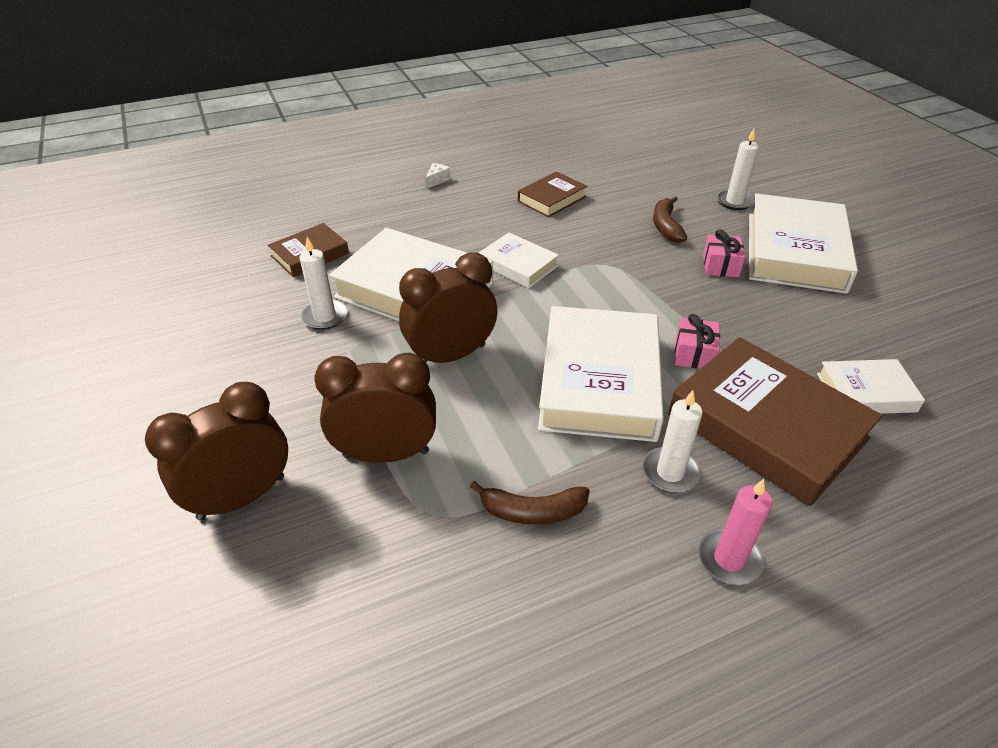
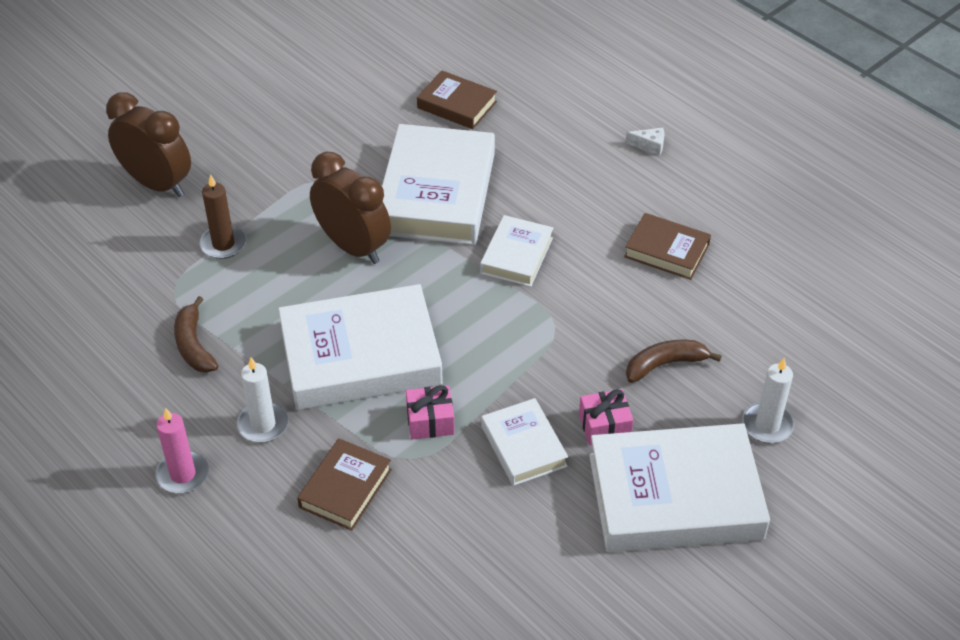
camera: 70 degrees right, 5 degrees up
(324, 317) = (370, 149): white candle -> none
(386, 454) = (223, 244): brown clock -> brown candle
(766, 427) = (345, 488): brown book -> brown book, size x0.52
(866, 392) = (427, 569): white book -> white book (523, 446)

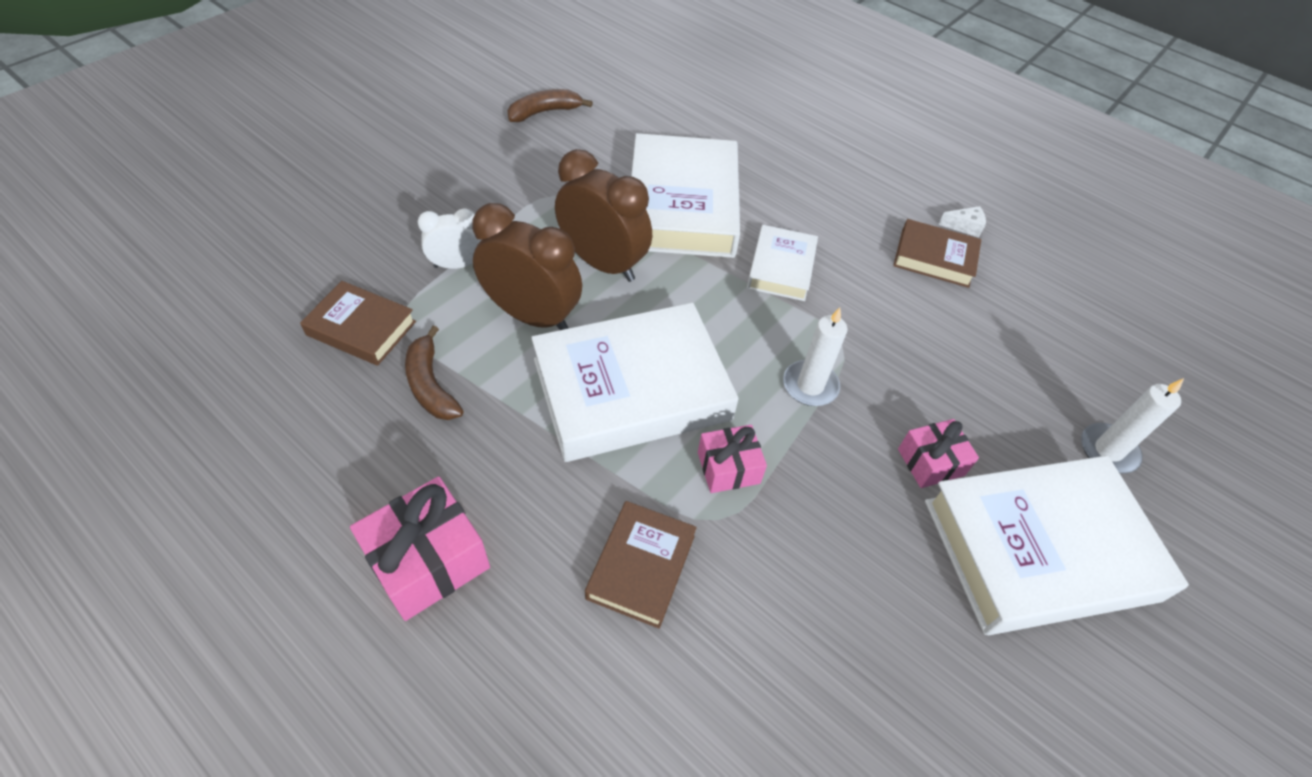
camera: 10 degrees left, 5 degrees up
(157, 184) = (377, 202): brown clock -> brown clock (532, 316)
(183, 474) = (428, 560): pink candle -> pink gift
(223, 244) = (457, 265): brown candle -> white clock
(263, 424) = (525, 484): white candle -> white candle (810, 386)
(456, 105) = (685, 119): brown book -> brown book (361, 328)
(523, 446) = (845, 494): white book -> none
(649, 146) = (884, 155): white cheese -> white cheese (964, 227)
(665, 364) = (973, 383): brown banana -> brown banana (545, 112)

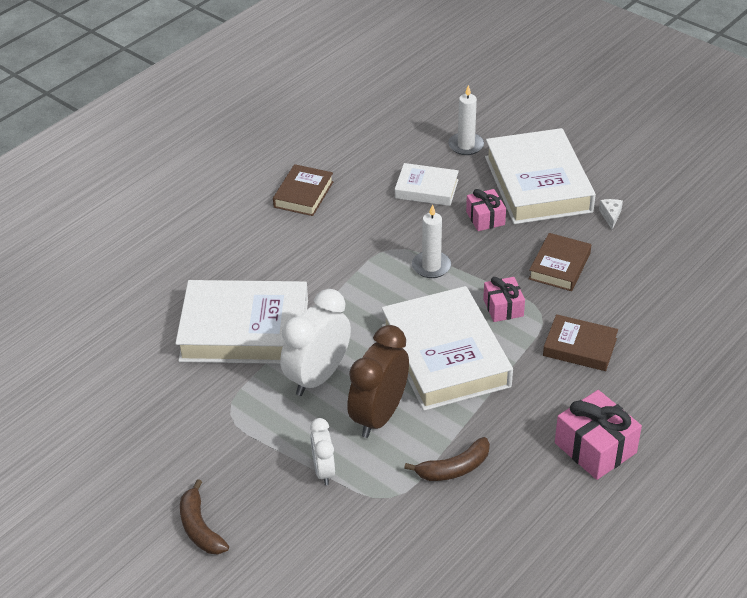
camera: 85 degrees left, 10 degrees down
(361, 328) = (401, 522): brown book -> brown book (559, 266)
(545, 112) = (102, 431): brown banana -> brown banana (200, 528)
(603, 263) = (318, 377): brown clock -> white clock
(781, 268) = (317, 275): white book -> white book (426, 189)
(964, 227) = (268, 175): white cheese -> white cheese (610, 216)

